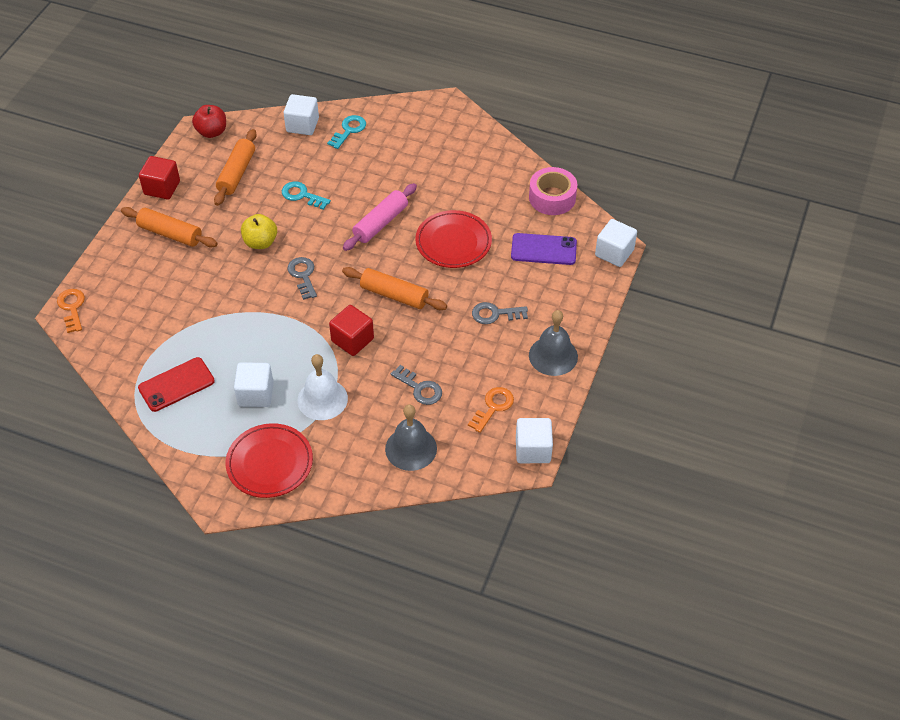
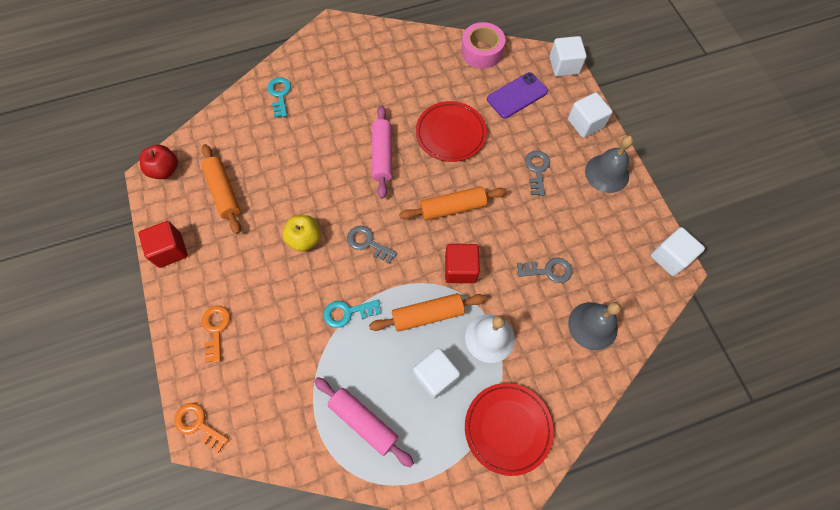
camera: 40 degrees left, 15 degrees up
(170, 233) = (219, 287): orange rolling pin -> orange rolling pin (427, 315)
(176, 385) = (363, 422): red phone -> pink rolling pin
(302, 125) = (237, 114): white cube -> white cube (585, 124)
(302, 195) = (297, 174): turquoise key -> turquoise key (347, 313)
(493, 407) = (611, 245): orange key -> orange key (216, 329)
(495, 314) = (537, 170): grey key -> grey key turned 135 degrees clockwise

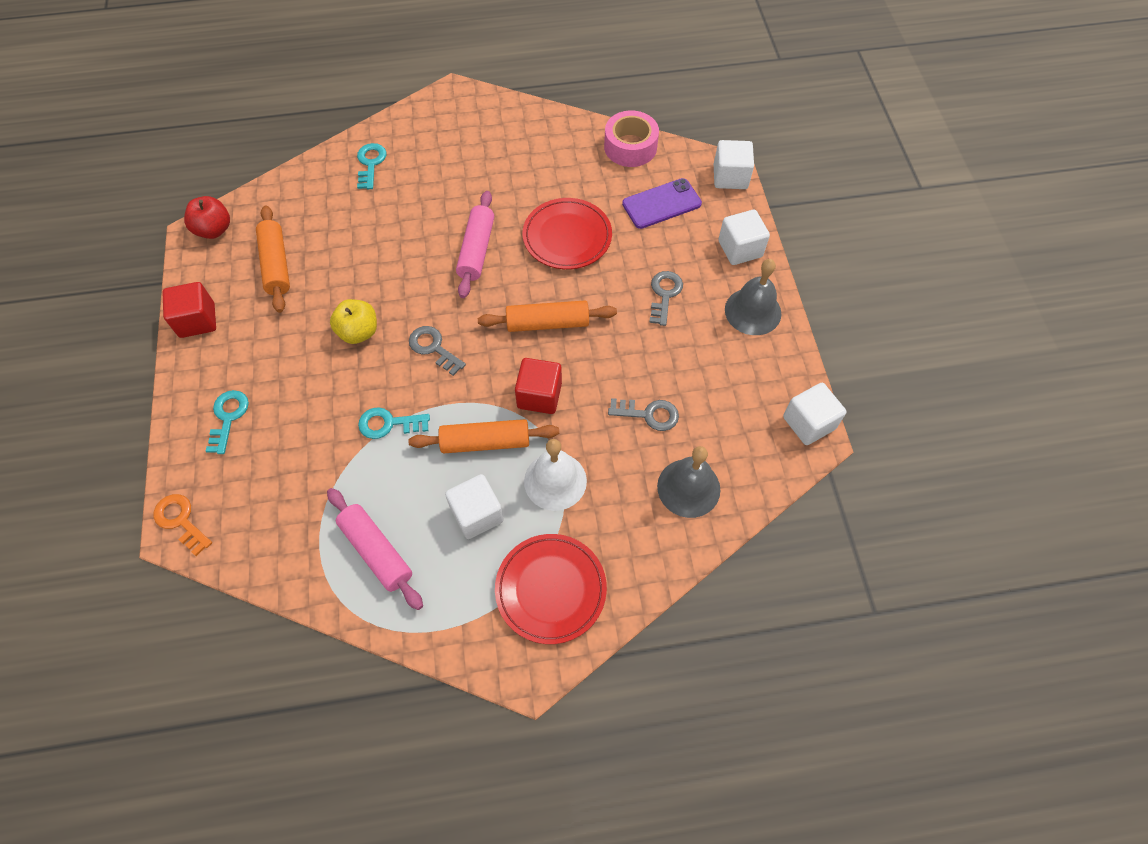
camera: 10 degrees right, 5 degrees down
(216, 329) = (228, 417): orange key -> turquoise key

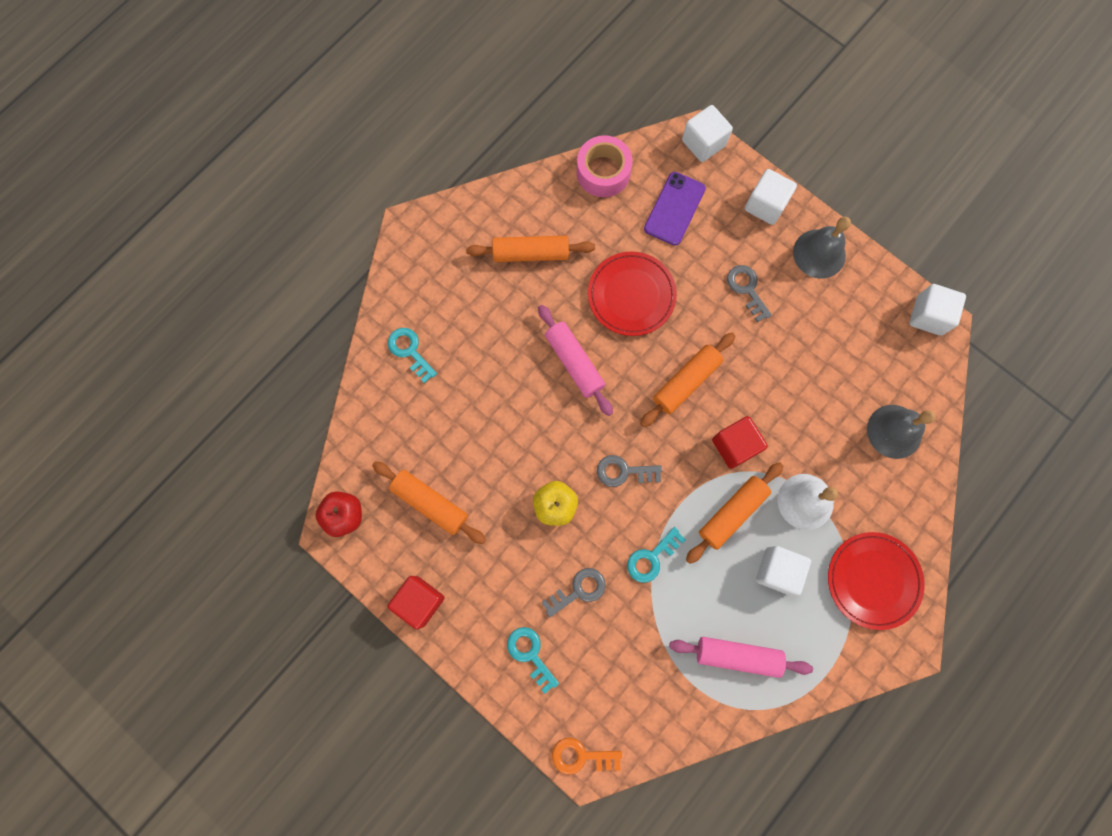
camera: 40 degrees left, 15 degrees up
(521, 162) = (531, 253): none -> orange rolling pin
(649, 414) = (821, 397): grey key -> grey key (578, 590)

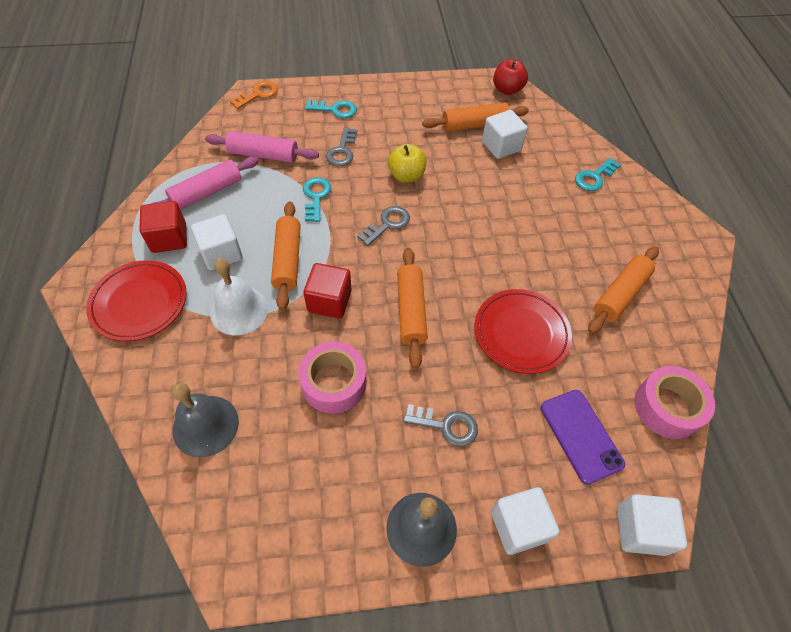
camera: 130 degrees right, 20 degrees down
(410, 351) = (594, 177): turquoise key -> turquoise key turned 135 degrees clockwise
(419, 601) = (421, 88): red cube -> red cube (169, 238)
(574, 362) = (498, 255): pink rolling pin -> pink rolling pin (263, 155)
(789, 382) = (334, 383): none -> pink tape
(928, 316) = (257, 574): white cube -> white cube (501, 146)

